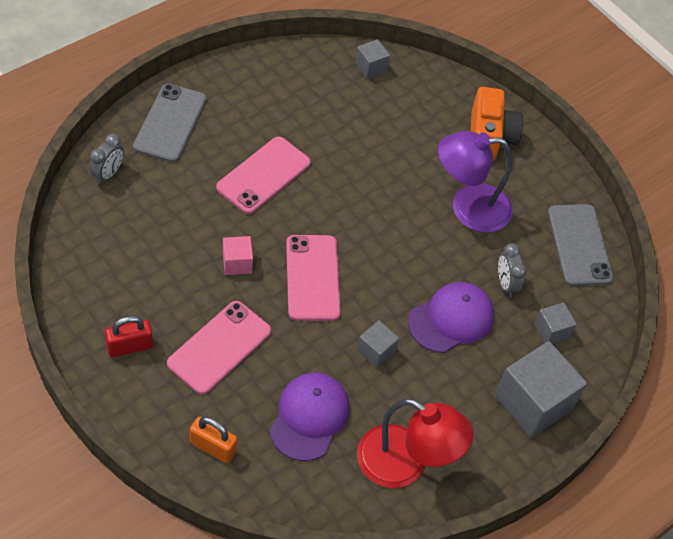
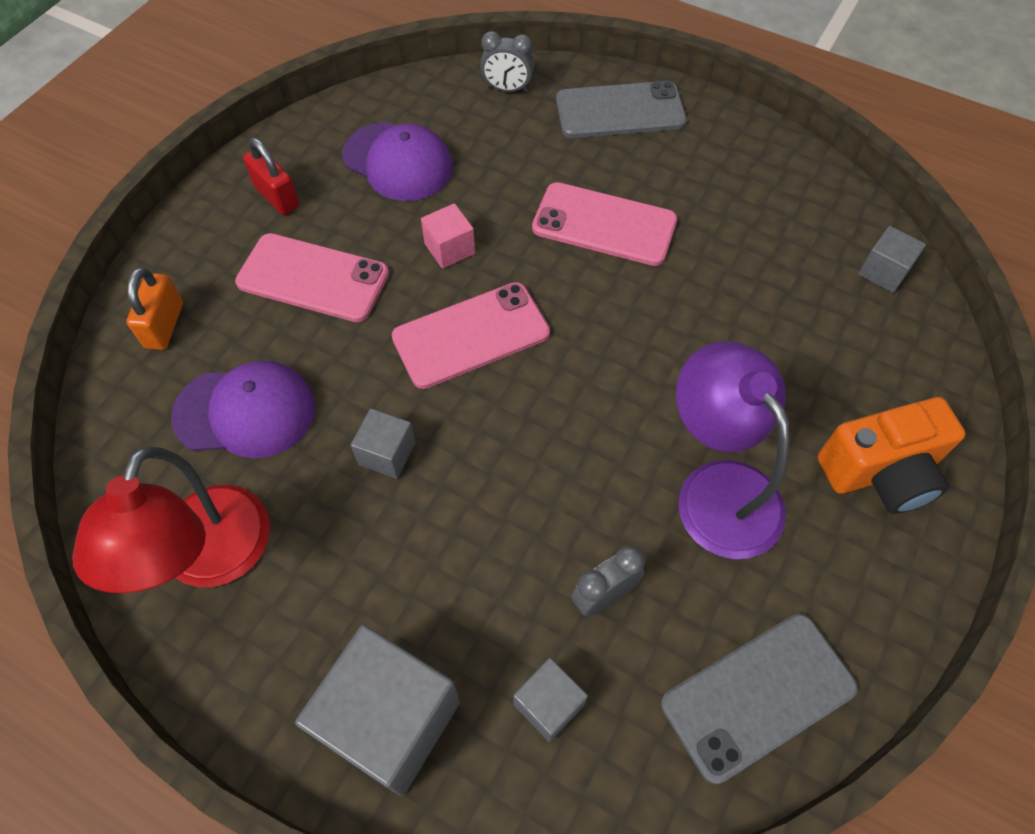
camera: 75 degrees right, 5 degrees up
(451, 319) = (492, 536): purple cap -> purple cap (398, 162)

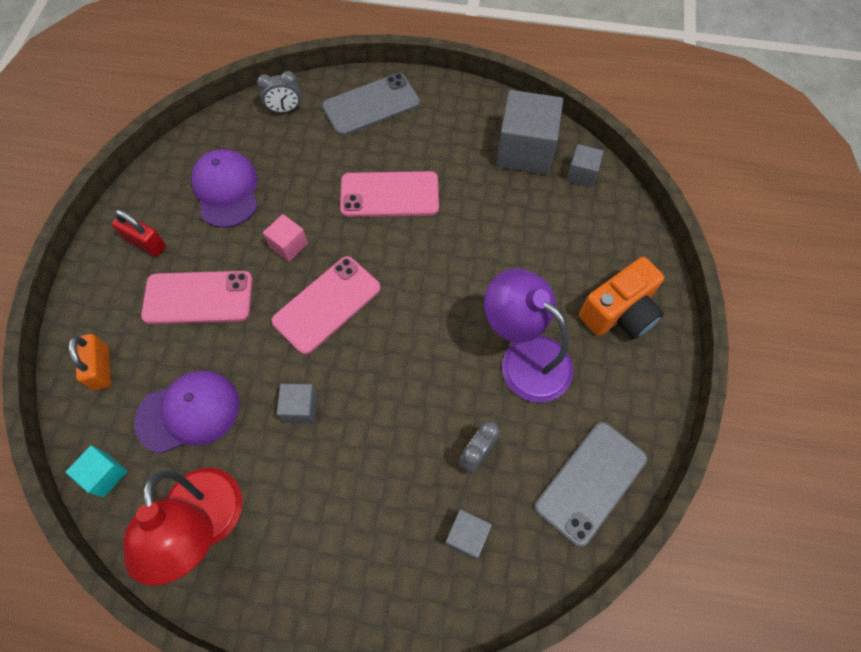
camera: 20 degrees left, 5 degrees up
(115, 453) = (105, 474): none -> turquoise cube
(390, 720) = (370, 585): grey cube -> grey cube (525, 150)
(398, 162) = (226, 190): purple cap -> purple cap turned 120 degrees counterclockwise

